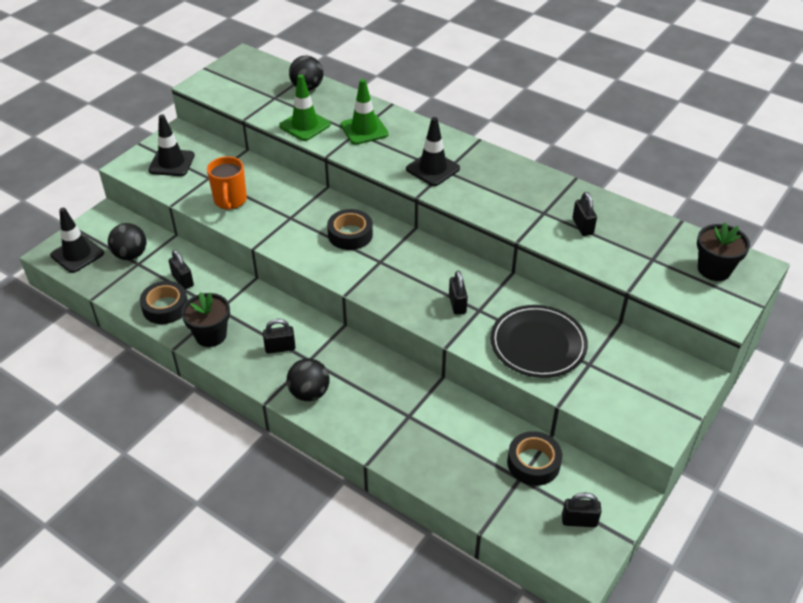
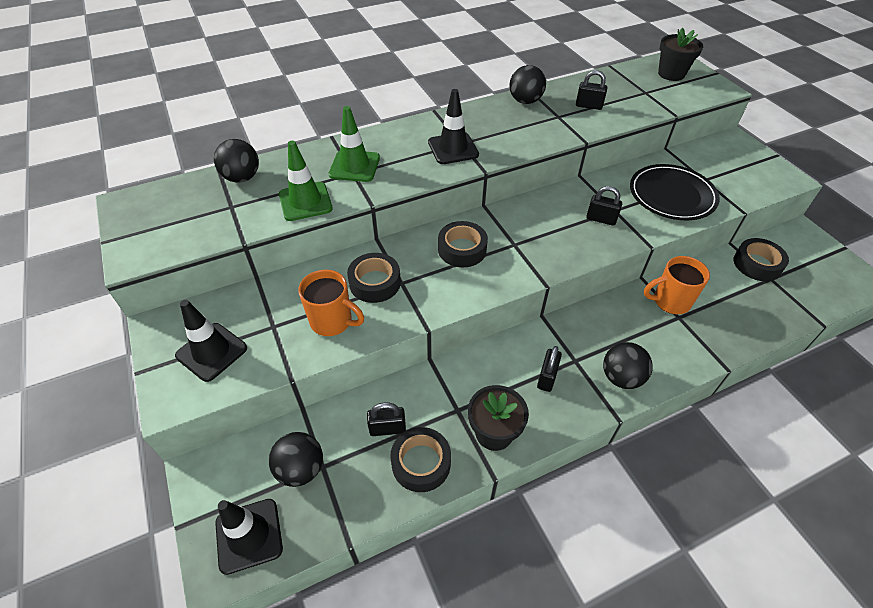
camera: 60 degrees left, 5 degrees up
(280, 205) = (375, 283): none -> black tape
(424, 405) = (670, 301): none -> orange mug
(548, 185) = (525, 101): none -> black ball
(579, 521) = (821, 265): black padlock -> none

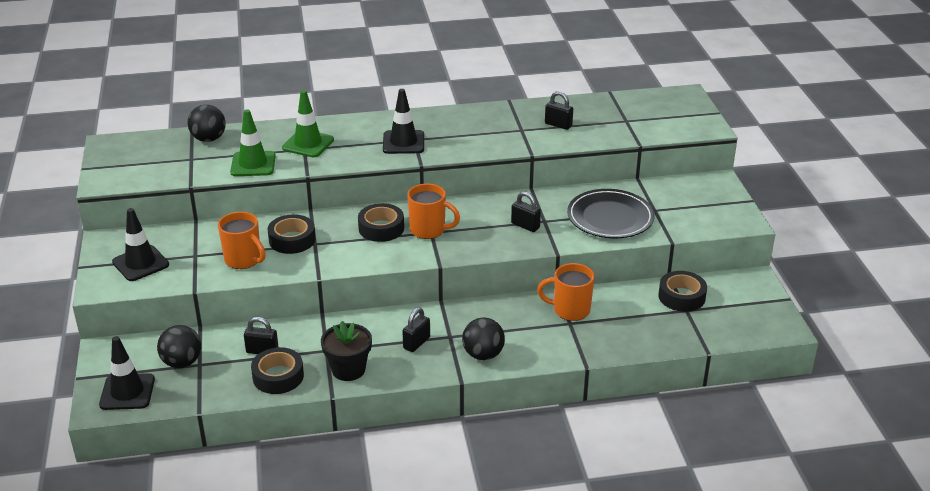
camera: 15 degrees right, 15 degrees down
(511, 242) = (429, 230): none -> orange mug
(525, 101) = (498, 112): black ball -> none
(671, 74) = (667, 107): black flower pot -> none

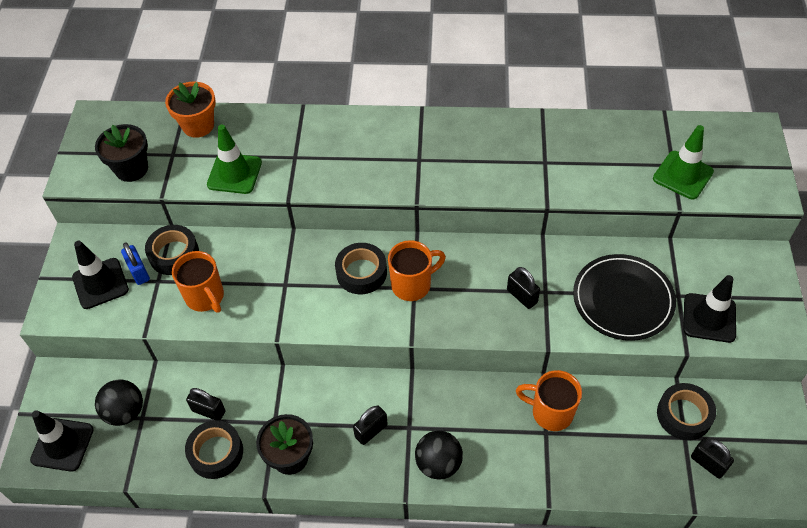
camera: 15 degrees right, 20 degrees up
(156, 171) = (131, 169): none -> black flower pot
(175, 252) = (139, 272): none -> blue padlock
(209, 139) = (198, 125): black ball -> orange flower pot
(292, 240) = (262, 274): black tape -> black tape (174, 254)
(308, 144) = (301, 150): green traffic cone -> green traffic cone (683, 175)
(403, 142) = (405, 163): black traffic cone -> black traffic cone (709, 318)
(429, 230) = (412, 285): orange mug -> orange mug turned 60 degrees counterclockwise
(558, 125) = (590, 160): black padlock -> black padlock (708, 464)

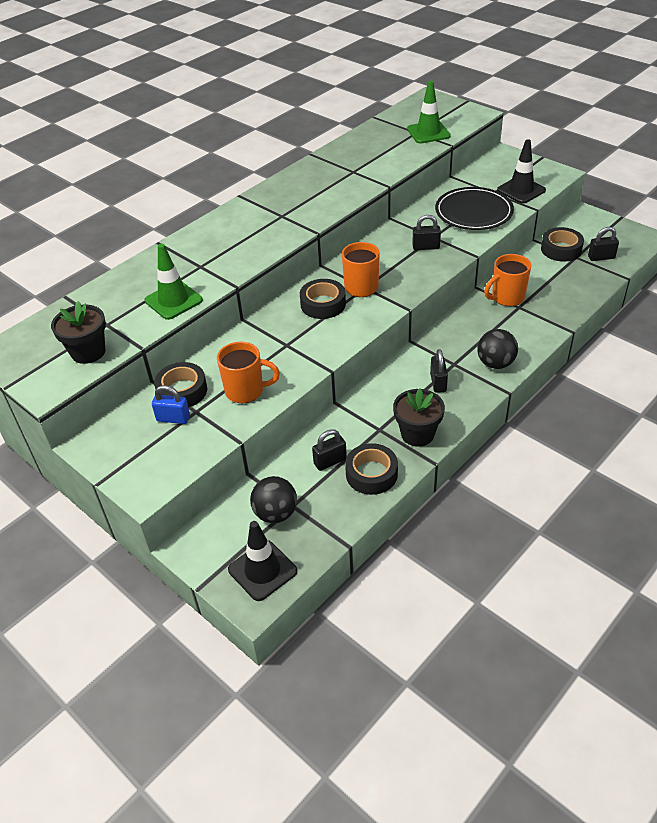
camera: 50 degrees left, 10 degrees down
(100, 283) = (154, 447): black traffic cone -> none
(198, 125) = (98, 299): orange flower pot -> none

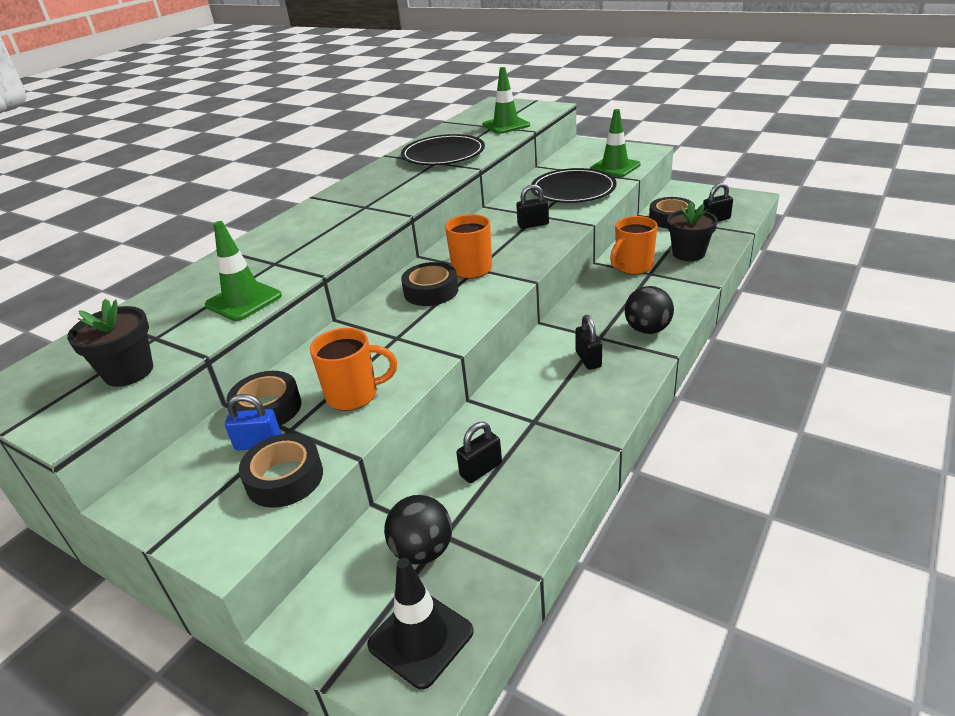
camera: 10 degrees left, 10 degrees down
(362, 162) = (443, 154): none -> black plate
(371, 474) = (540, 476): black tape -> black tape (284, 478)
(417, 434) = (583, 418): black flower pot -> black flower pot (688, 253)
(521, 190) = (615, 167): black traffic cone -> green traffic cone

